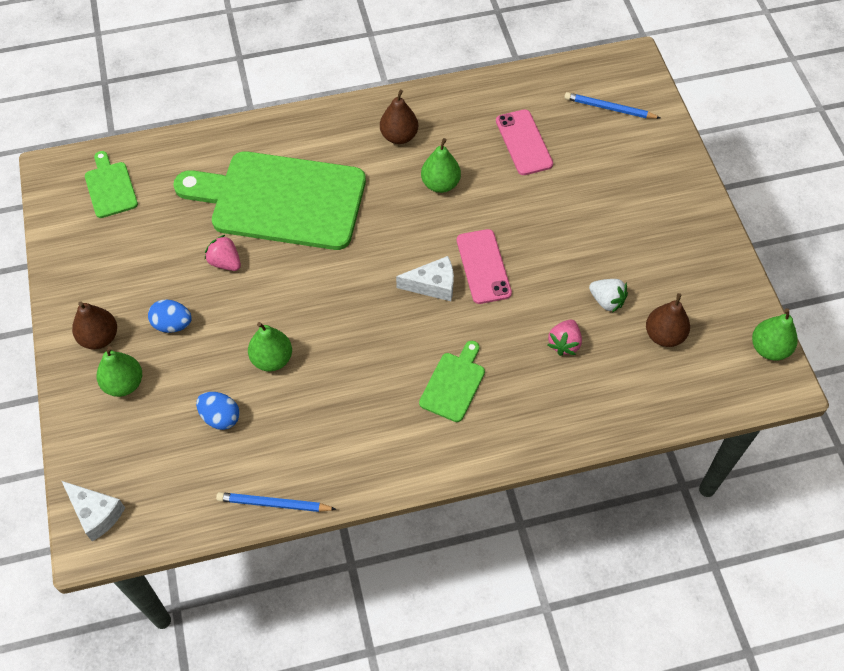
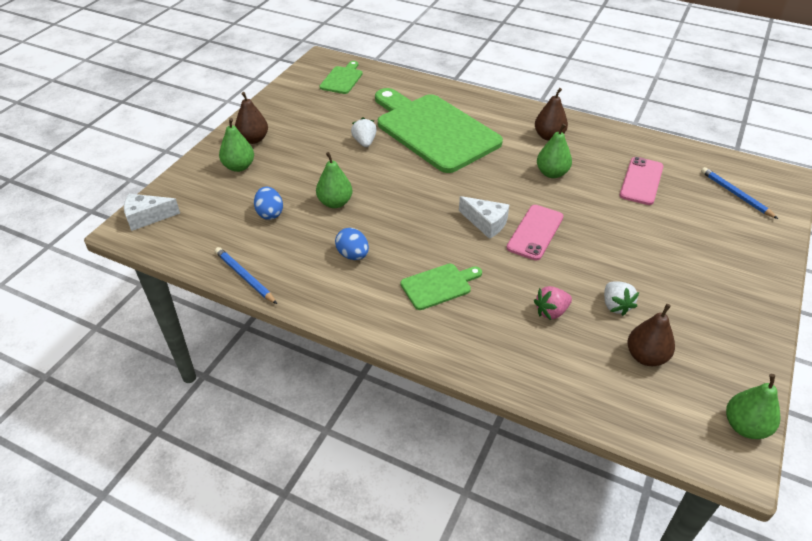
camera: 40 degrees right, 15 degrees down
(96, 513) = (147, 217): white cheese -> white cheese turned 90 degrees clockwise
(172, 324) = (299, 155): blue egg -> blue egg (353, 255)
(225, 262) = (364, 142): pink strawberry -> white strawberry

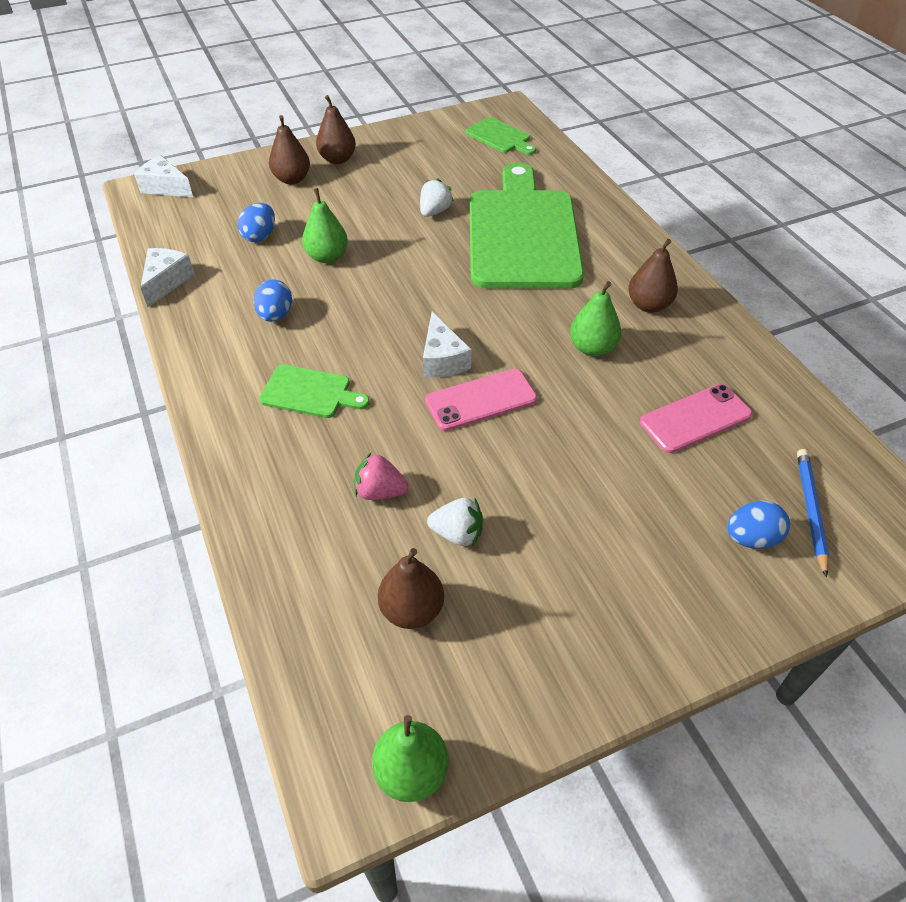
camera: 40 degrees right, 5 degrees up
(239, 167) = (292, 179): green pear -> brown pear
(245, 277) = (166, 282): blue pencil -> white cheese
(342, 79) = (500, 137): green cutting board -> green cutting board turned 75 degrees clockwise
(615, 306) = (457, 533): white strawberry -> white strawberry turned 105 degrees counterclockwise
(731, 222) = (751, 538): none -> blue egg

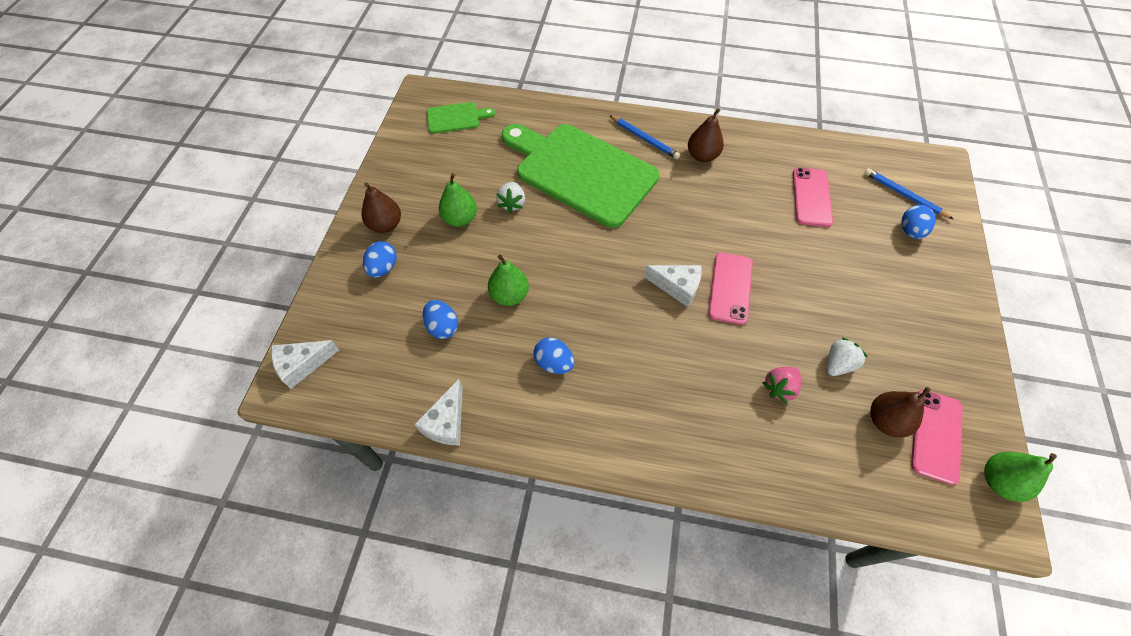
camera: 55 degrees left, 10 degrees up
(166, 282) = (446, 422): white cheese -> white cheese turned 120 degrees counterclockwise
(292, 179) = (383, 268): brown pear -> blue egg
(310, 393) = (657, 382): green cutting board -> none
(430, 673) = (936, 435): none -> pink phone
(434, 212) = (512, 204): white strawberry -> white strawberry turned 150 degrees counterclockwise
(592, 348) = (721, 205): green pear -> green pear (460, 219)
(620, 255) = (644, 139): none -> blue pencil

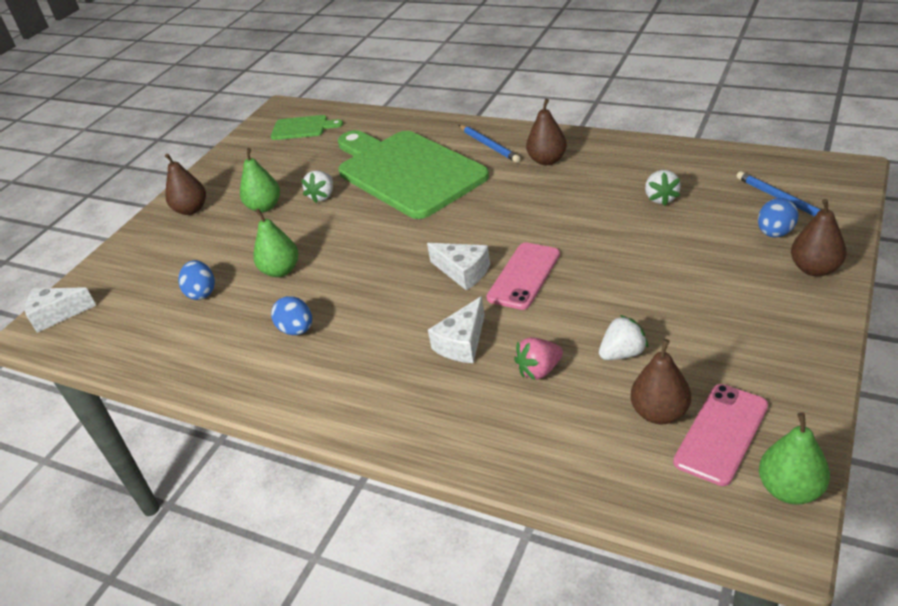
camera: 20 degrees right, 20 degrees down
(383, 268) = (171, 243): blue egg -> none
(446, 422) = (164, 371): white cheese -> white cheese (462, 343)
(811, 197) = (661, 198): pink phone -> white strawberry
(950, 267) = (814, 269): none -> brown pear

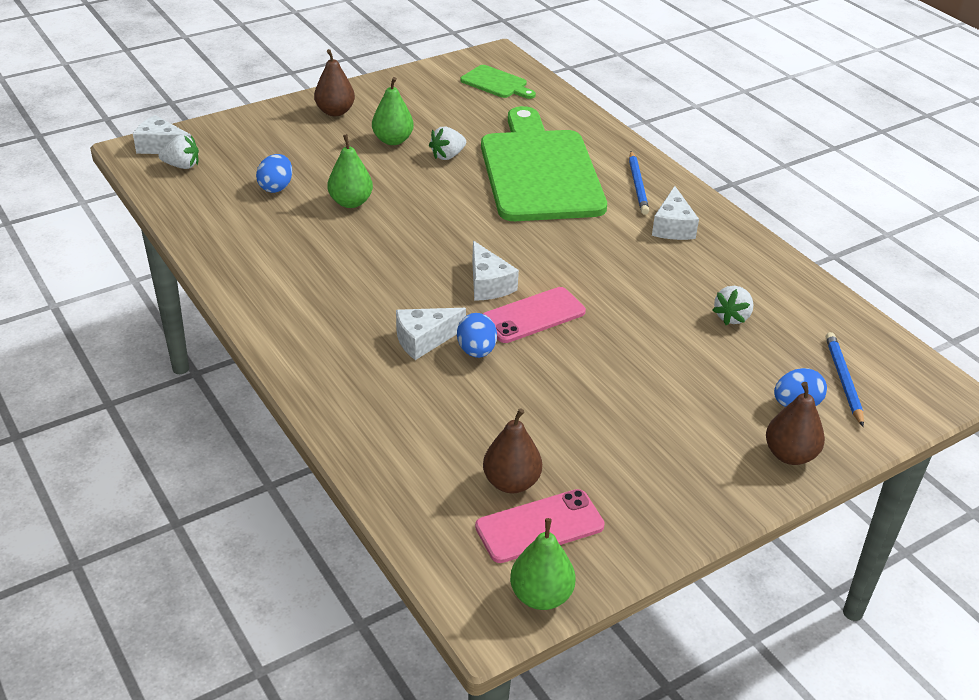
camera: 25 degrees right, 0 degrees up
(297, 330) = (314, 257): blue egg -> blue egg (476, 351)
(539, 370) = (458, 395): pink strawberry -> none
(547, 160) = (672, 227): brown pear -> white cheese
(622, 353) = (537, 422): white strawberry -> white strawberry (182, 166)

